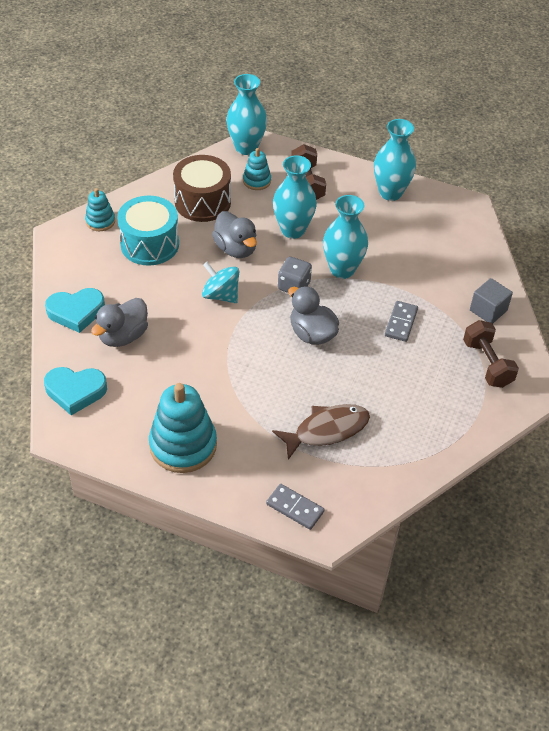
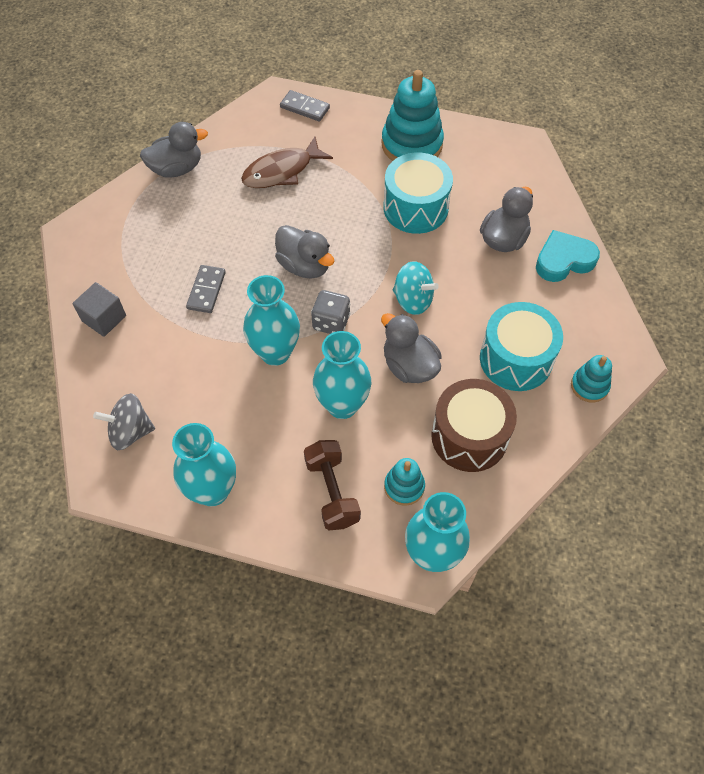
camera: 175 degrees right, 10 degrees up
(75, 391) = (527, 179): turquoise heart -> none
(197, 375) = (415, 208): none -> turquoise drum
(438, 446) = (176, 168): none -> grey duck
(453, 231) = (130, 432): none -> grey spinning top
(487, 364) = (116, 254): brown dumbbell -> none

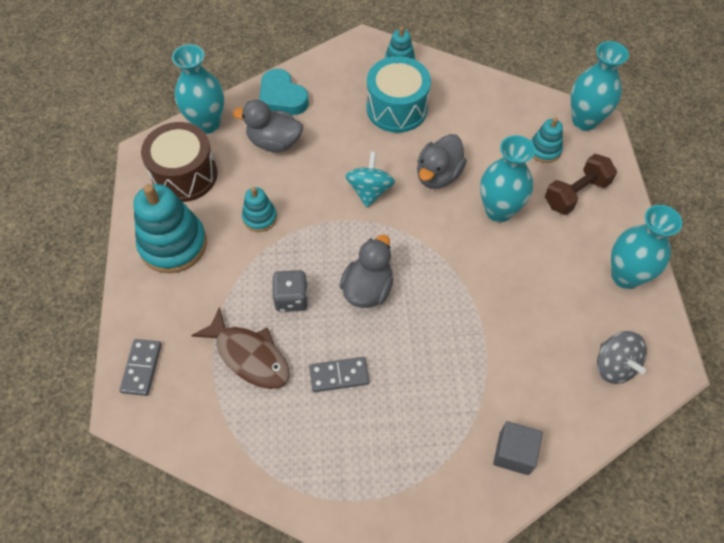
camera: 110 degrees left, 0 degrees up
(176, 168) = (281, 474): grey duck -> none
(206, 290) = (435, 366): grey domino -> grey domino (339, 375)
(275, 352) = (474, 278): turquoise vase -> turquoise vase (207, 123)
(331, 322) = (422, 245): grey dice -> grey dice (291, 299)
(415, 208) = (260, 217): turquoise drum -> turquoise stacking toy
(469, 436) = (481, 121): brown drum -> brown drum (185, 175)

